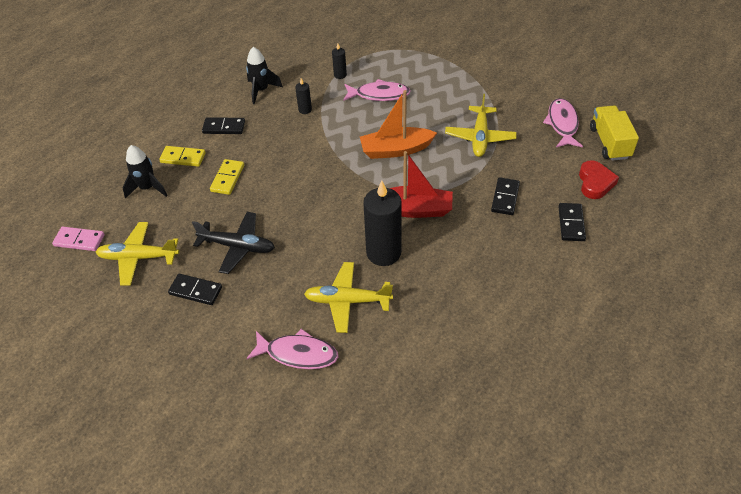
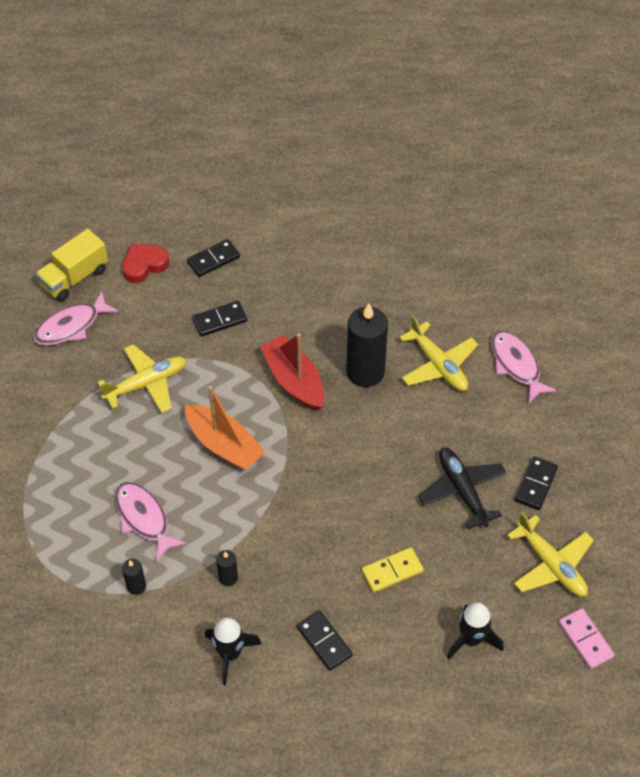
camera: 130 degrees left, 5 degrees up
(183, 158) = (403, 643): yellow domino -> none
(195, 291) = (536, 484): black domino -> black domino turned 45 degrees clockwise

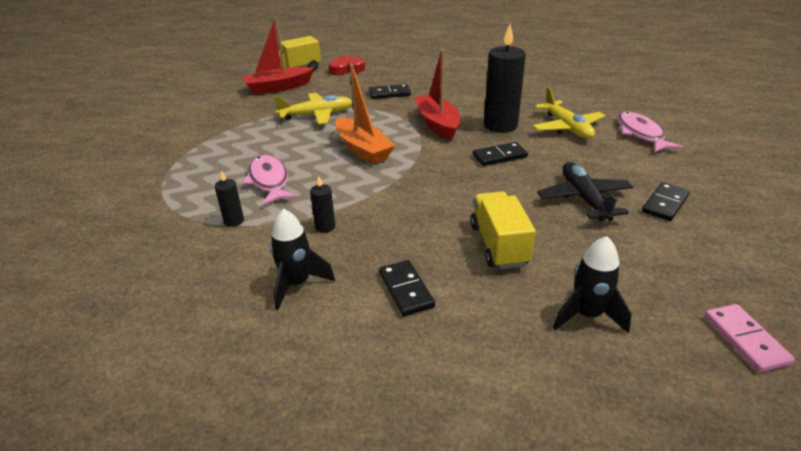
camera: 15 degrees right, 20 degrees down
(71, 326) = (278, 87): pink fish -> red boat
(213, 260) = (397, 71): black domino -> black domino (499, 156)
(392, 571) = (499, 245): yellow domino -> yellow truck
(551, 565) = (688, 264): yellow plane -> none

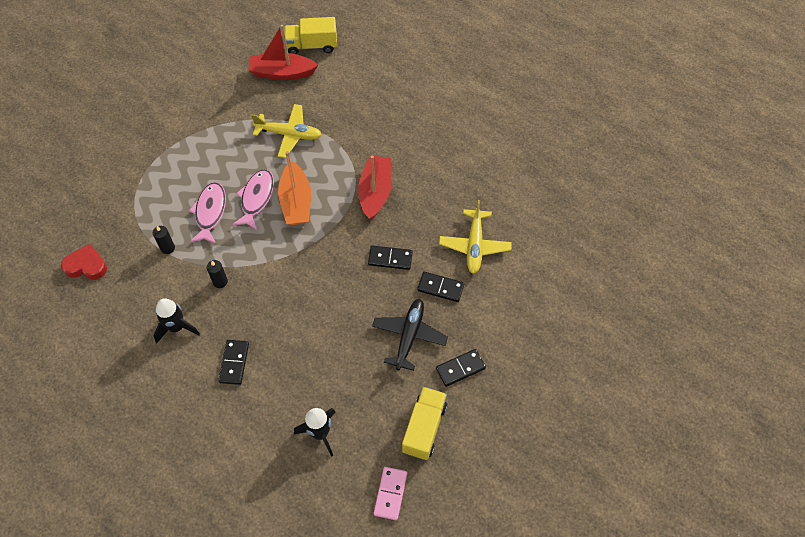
camera: 25 degrees right, 25 degrees up
(346, 69) = (358, 63): red heart -> red heart (86, 266)
(389, 94) = (368, 125): black domino -> black domino (440, 288)
(499, 245) = (315, 352): yellow truck -> yellow truck (424, 428)
(500, 125) = (424, 217): black candle -> none
(641, 134) = (526, 282): pink fish -> pink fish (256, 198)

